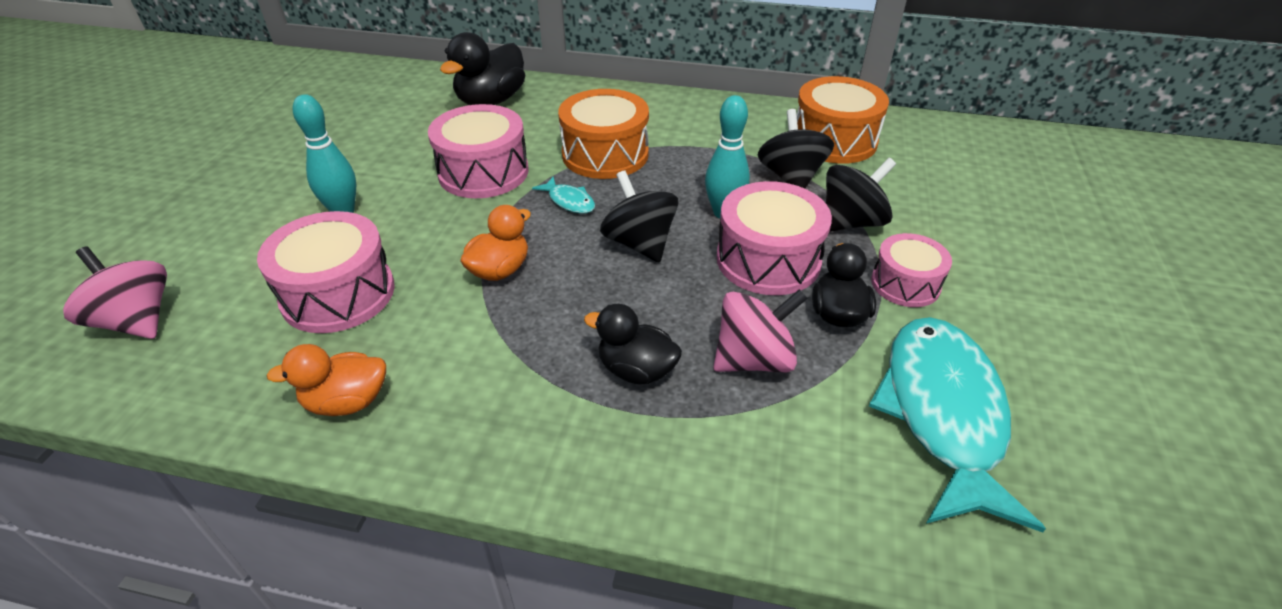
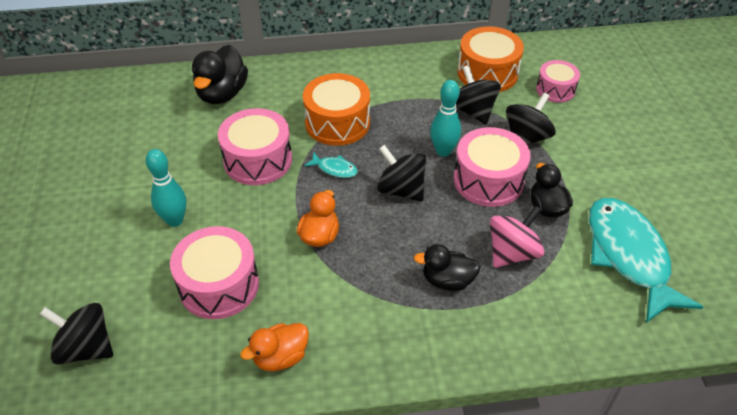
camera: 20 degrees left, 5 degrees up
(137, 321) = (86, 348): pink spinning top -> black spinning top
(905, 284) = (576, 175): pink drum -> pink drum (555, 89)

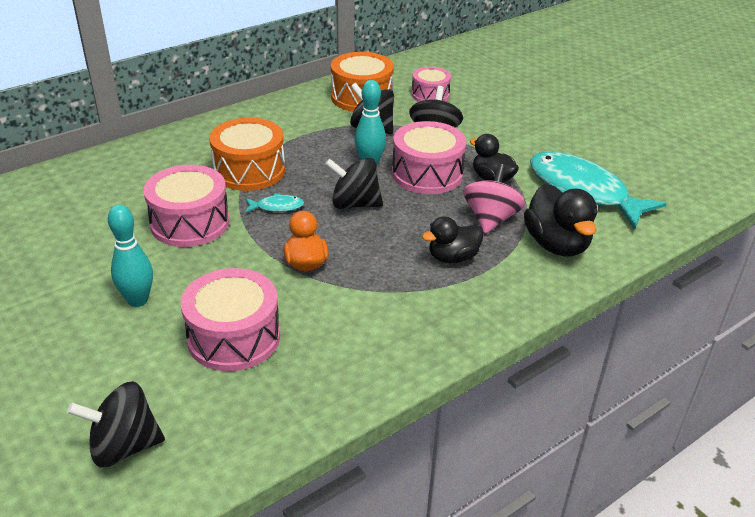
camera: 30 degrees left, 10 degrees down
(222, 94) = (103, 180): black duck -> black duck (556, 244)
(280, 357) = (347, 371): orange duck -> none

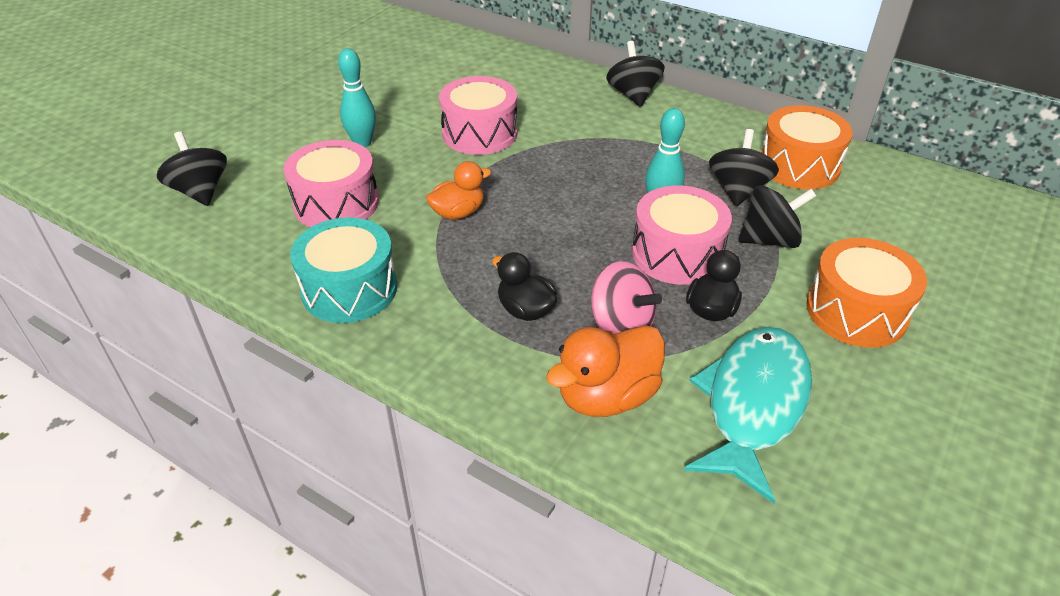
camera: 70 degrees right, 5 degrees up
(249, 170) = (585, 138): orange drum -> orange drum (856, 311)
(277, 207) = (537, 171): turquoise fish -> none
(354, 204) = (577, 217): black spinning top -> black spinning top (633, 95)
(374, 350) = (349, 289): none -> turquoise drum
(430, 95) = (865, 214): pink drum -> none
(490, 219) = (621, 326): pink spinning top -> pink spinning top turned 45 degrees clockwise
(556, 244) = (607, 396): black duck -> orange duck

